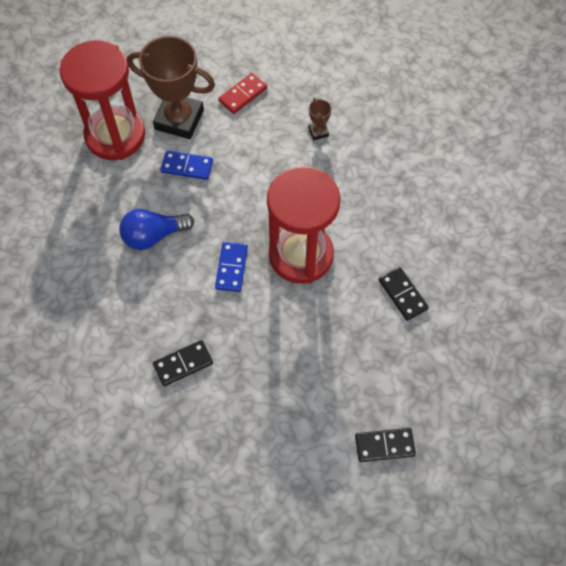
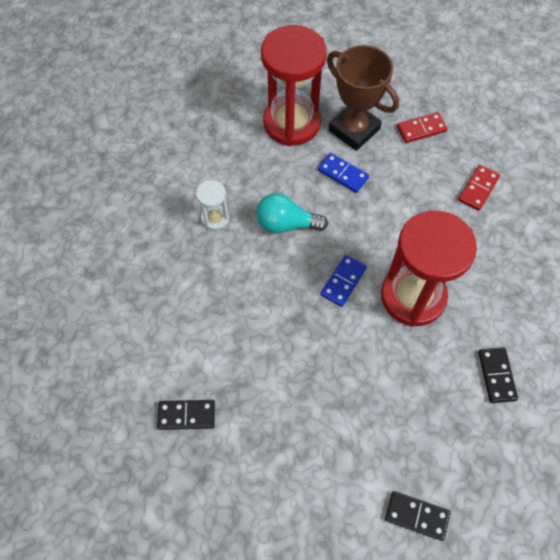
camera: 25 degrees right, 0 degrees up
(81, 258) = (215, 218): none -> white hourglass
(153, 236) = (286, 224): blue light bulb -> turquoise light bulb
(183, 364) = (261, 351): black domino -> black domino (186, 415)
(318, 132) = (478, 189): brown trophy -> red domino

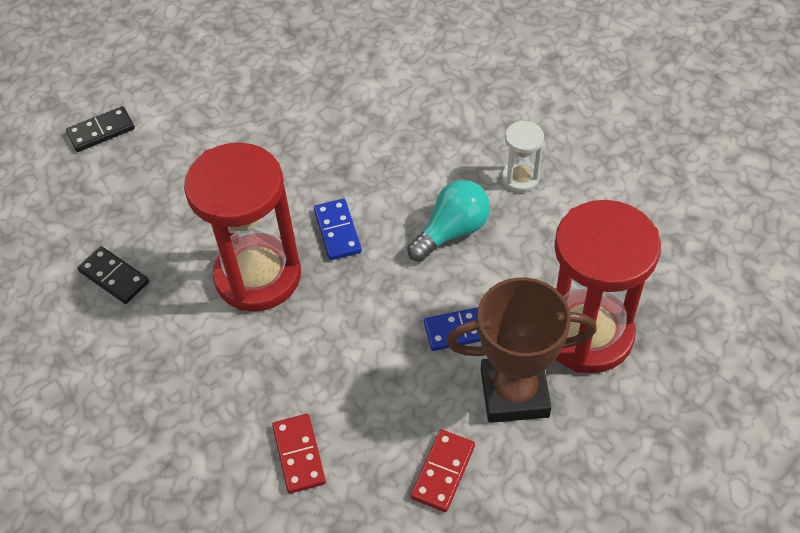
camera: 135 degrees right, 10 degrees down
(186, 415) = (345, 47): black domino -> none

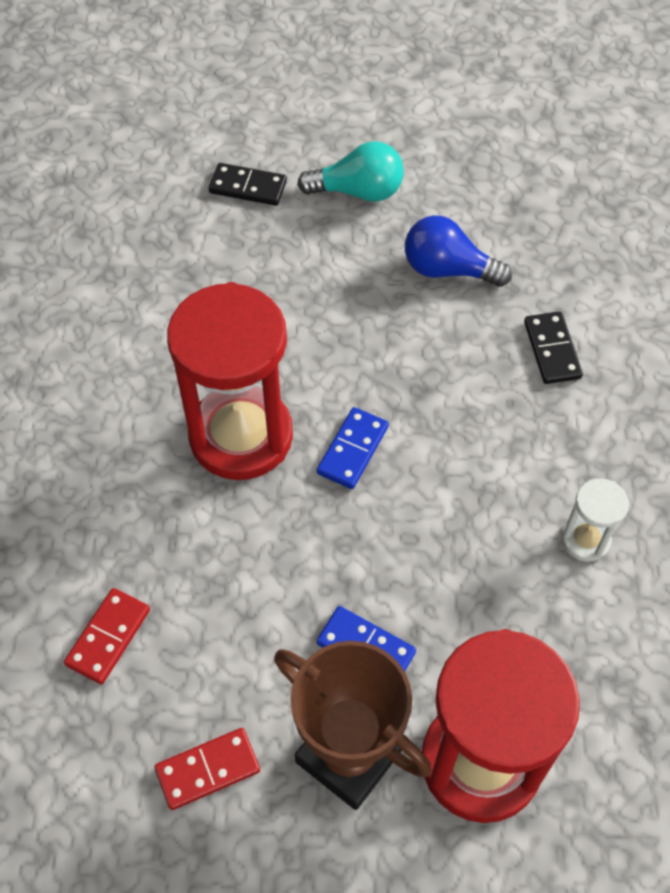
camera: 40 degrees right, 5 degrees up
(114, 277) = (126, 338): black domino -> black domino (551, 350)
(287, 92) = (448, 269): none -> blue light bulb
(452, 231) = (459, 539): turquoise light bulb -> turquoise light bulb (358, 191)

